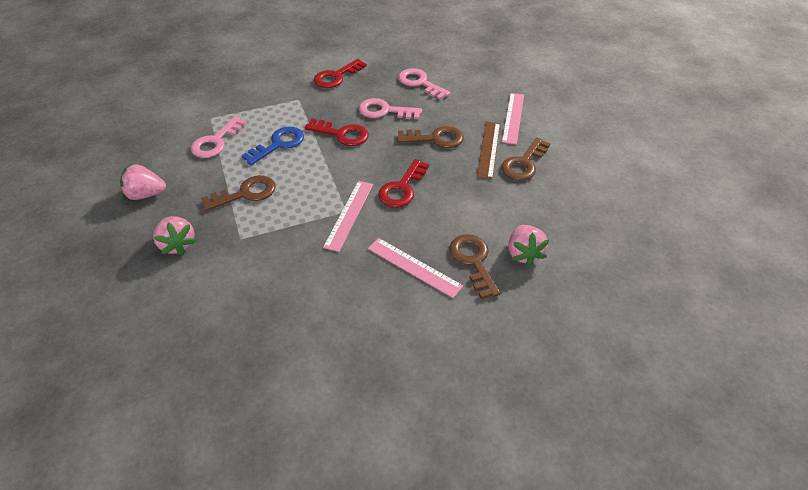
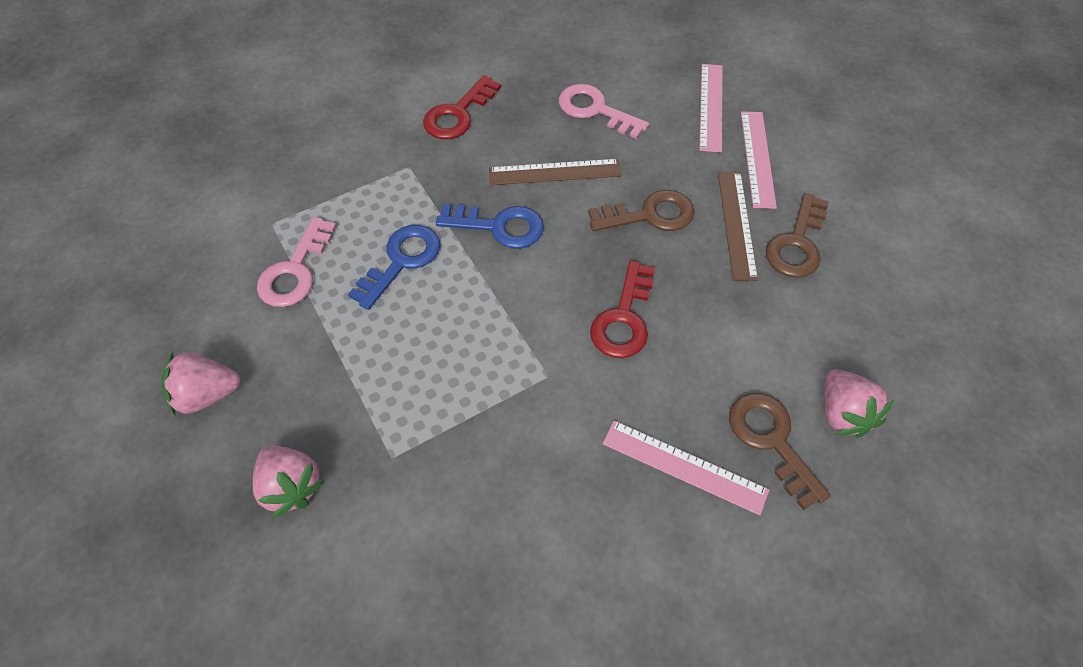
camera: 10 degrees left, 10 degrees up
(245, 193) = (375, 367): brown key -> none
(342, 134) = (499, 227): red key -> blue key
(349, 214) = (554, 382): pink ruler -> pink ruler (710, 107)
(385, 111) = (555, 172): pink key -> brown ruler

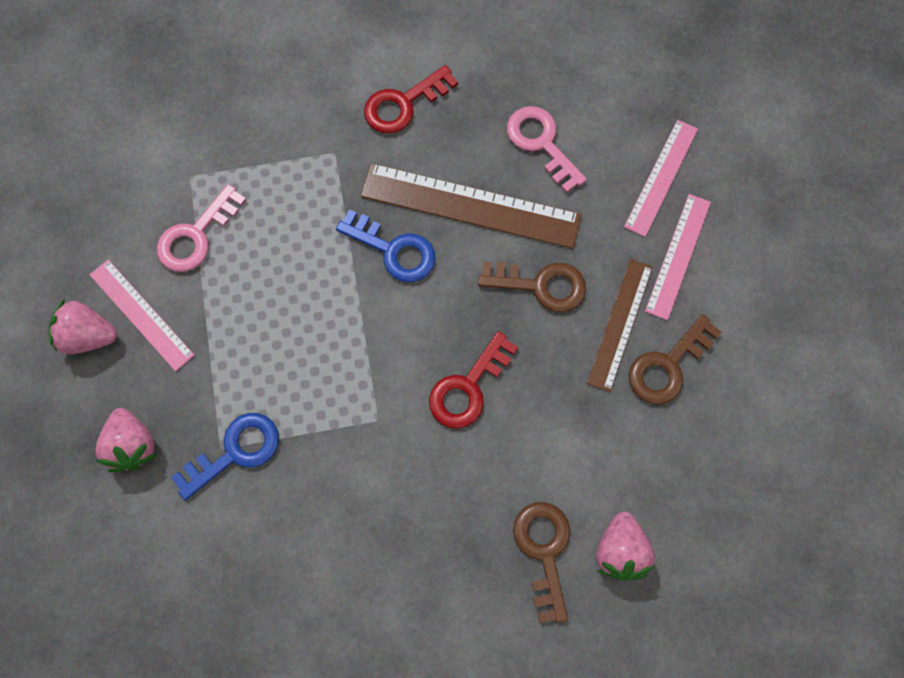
camera: 20 degrees right, 15 degrees up
(401, 261) = (292, 258): blue key -> blue key (235, 452)
(555, 172) = (470, 205): brown ruler -> brown ruler, size x1.63
(684, 466) = (458, 546): pink ruler -> pink ruler (141, 314)

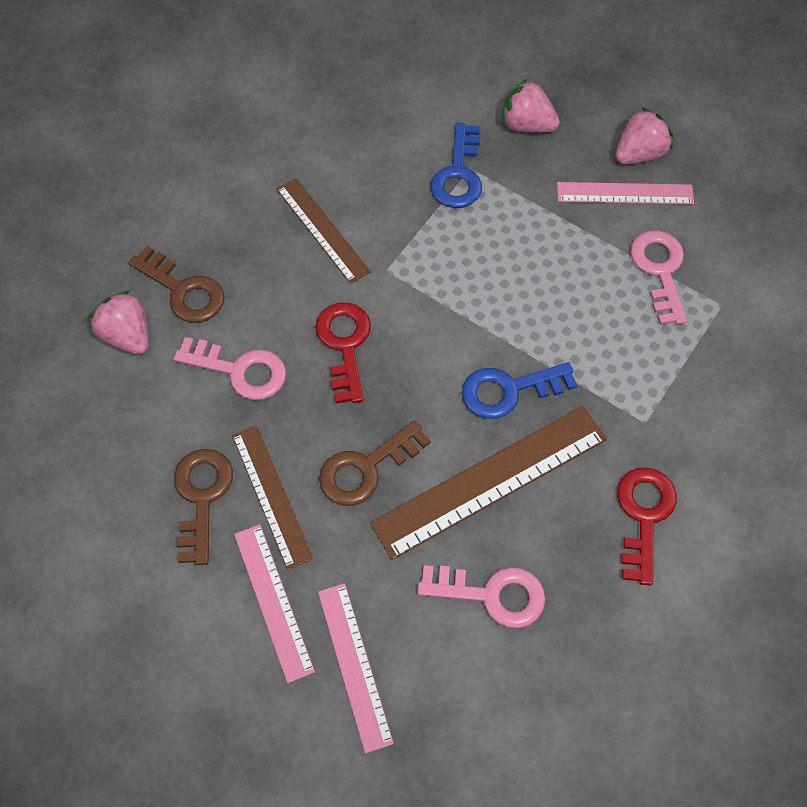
camera: 135 degrees right, 10 degrees down
(388, 504) = (322, 230): none -> brown ruler
(561, 438) = (240, 370): none -> pink key

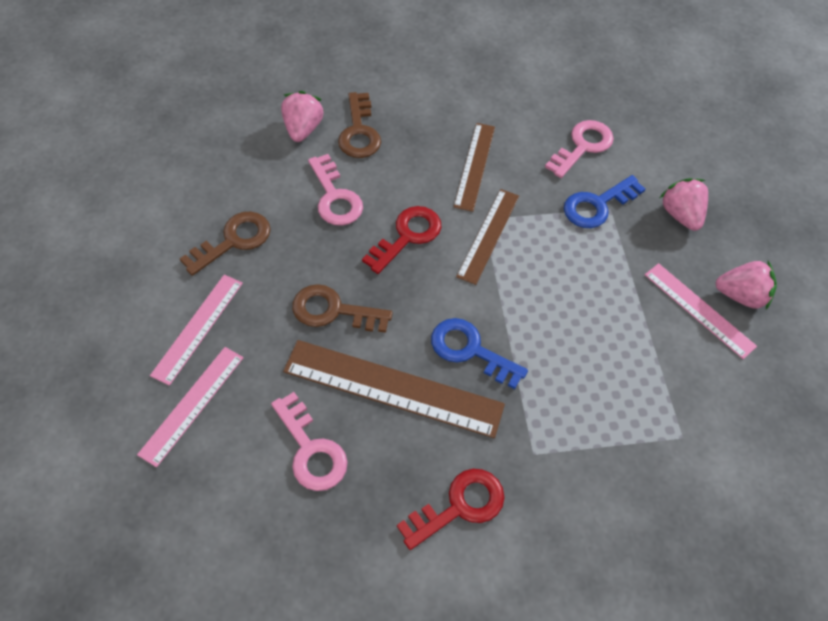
camera: 45 degrees right, 5 degrees down
(271, 495) = (267, 274): brown ruler -> brown ruler (488, 235)
(660, 271) = (663, 376): pink key -> pink key (582, 146)

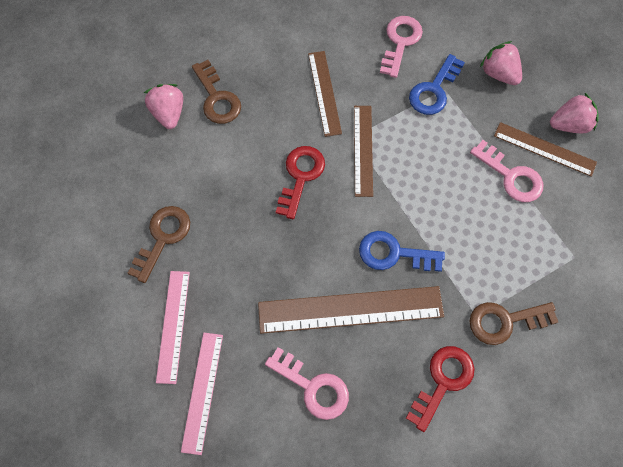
camera: 20 degrees left, 10 degrees up
(333, 311) = (274, 265): brown key -> brown key (505, 321)
(335, 197) = (226, 165): pink key -> pink key (511, 176)
(698, 310) = (544, 149): pink ruler -> brown ruler

